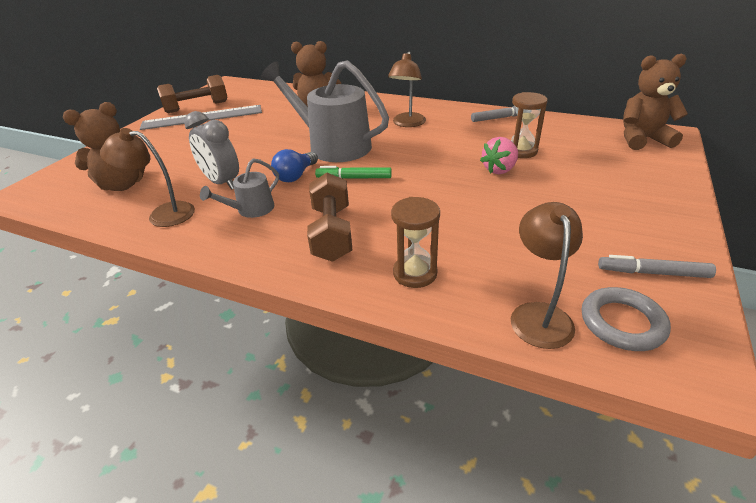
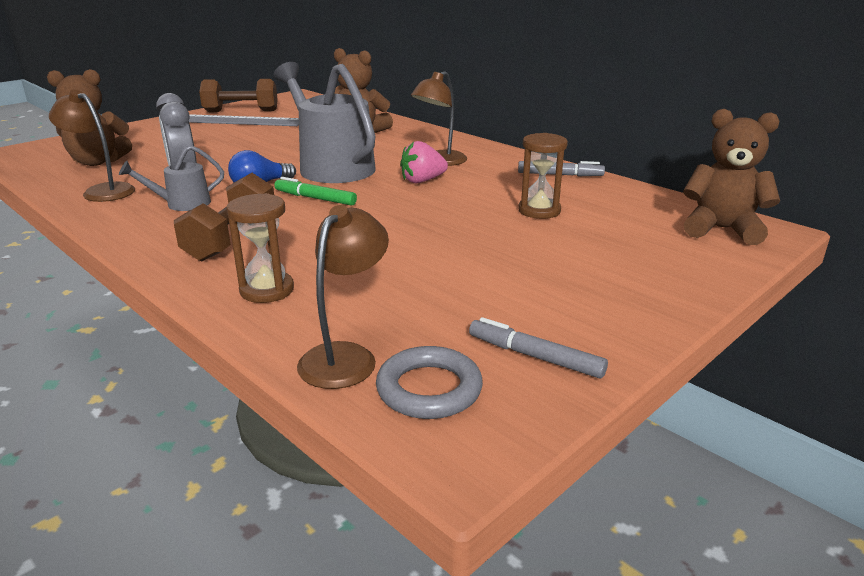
camera: 20 degrees right, 10 degrees down
(499, 170) = (487, 223): pink strawberry -> pink strawberry (422, 181)

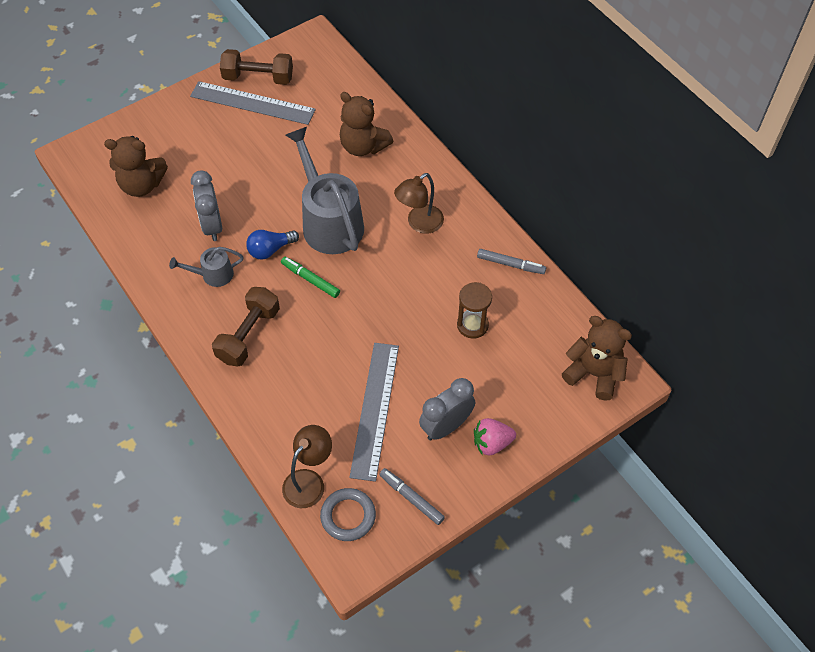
camera: 10 degrees right, 30 degrees up
(102, 191) = (153, 243): brown lamp -> none
(267, 290) = (269, 405): brown hourglass -> none
(422, 181) = (397, 260): pink strawberry -> pink strawberry (491, 443)
(435, 279) = (374, 409): none -> grey ruler
(551, 284) = (446, 426): none -> grey clock

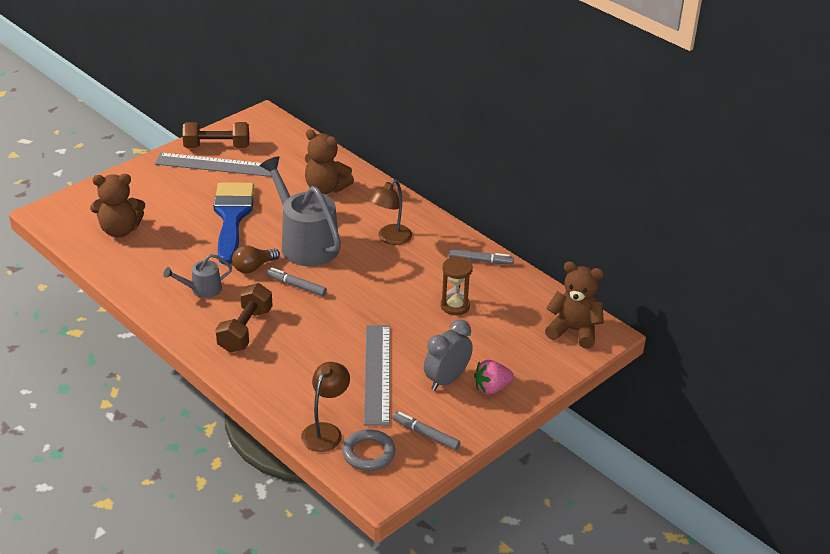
camera: 10 degrees left, 20 degrees down
(212, 226) = (194, 254): grey clock -> none
(259, 178) = (232, 217): none -> blue brush
(270, 250) = (253, 267): blue light bulb -> brown light bulb
(310, 279) = (296, 285): green marker -> grey marker

